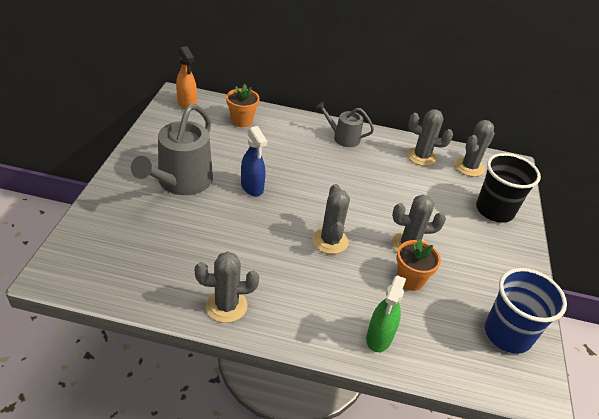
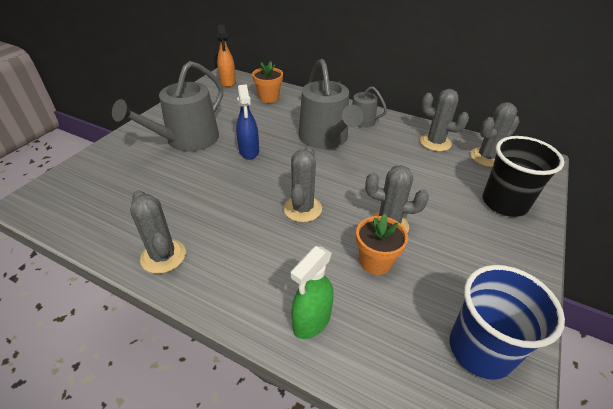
camera: 20 degrees right, 0 degrees up
(226, 306) = (163, 256): grey cactus -> grey cactus turned 45 degrees clockwise
(320, 164) = (325, 138): none -> grey watering can

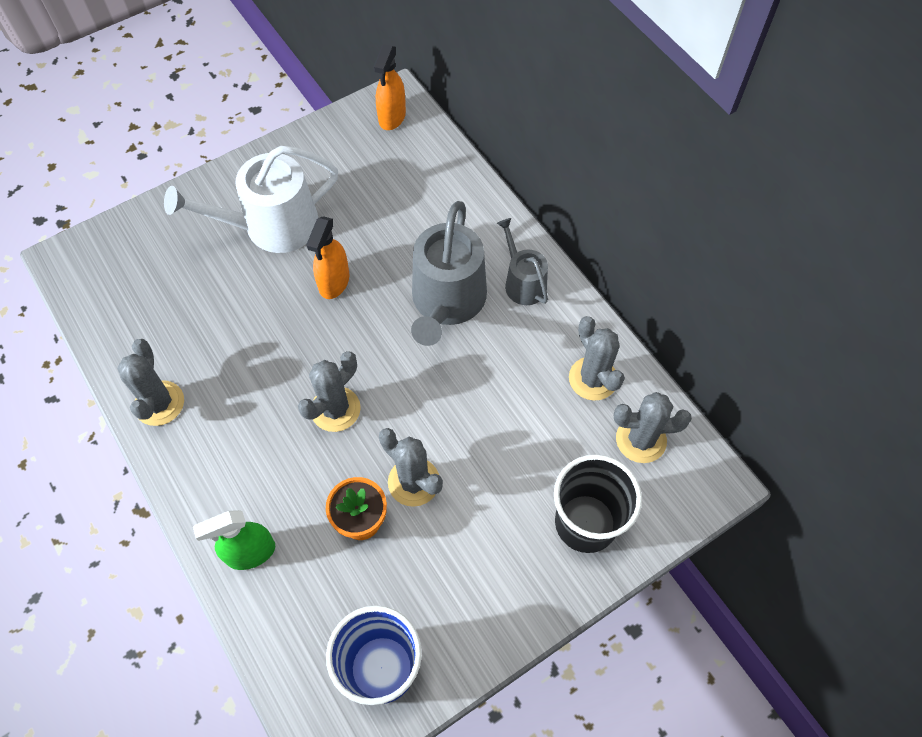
camera: 30 degrees right, 20 degrees up
(187, 140) = (272, 226): grey watering can -> white watering can
(249, 151) = (334, 282): blue spray bottle -> orange spray bottle
(268, 98) = (427, 180): orange flower pot -> none

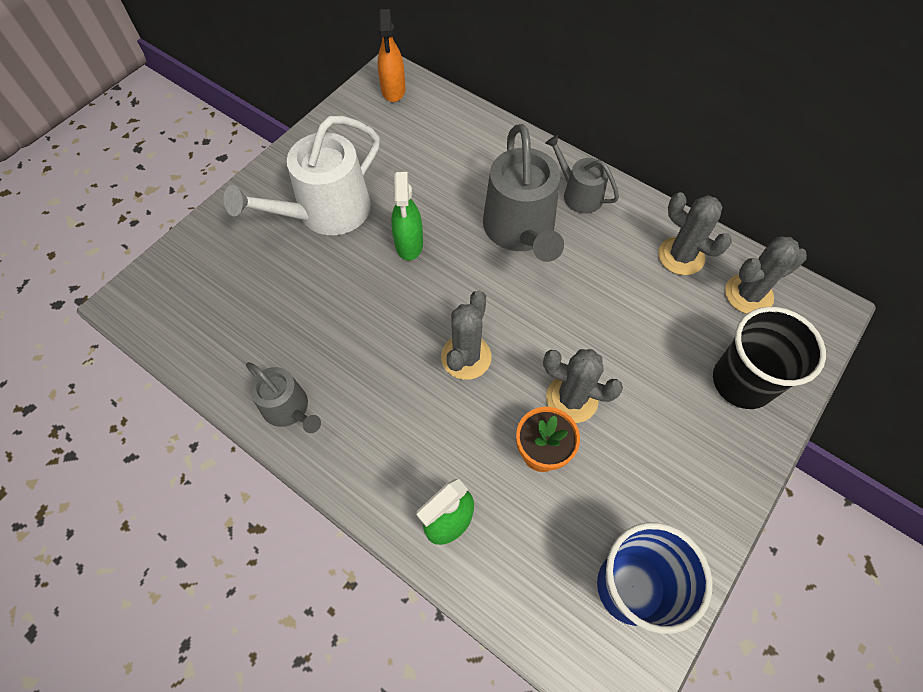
camera: 20 degrees left, 0 degrees up
(159, 403) = (289, 409): grey cactus -> grey watering can
(334, 282) = (409, 244): orange spray bottle -> green spray bottle

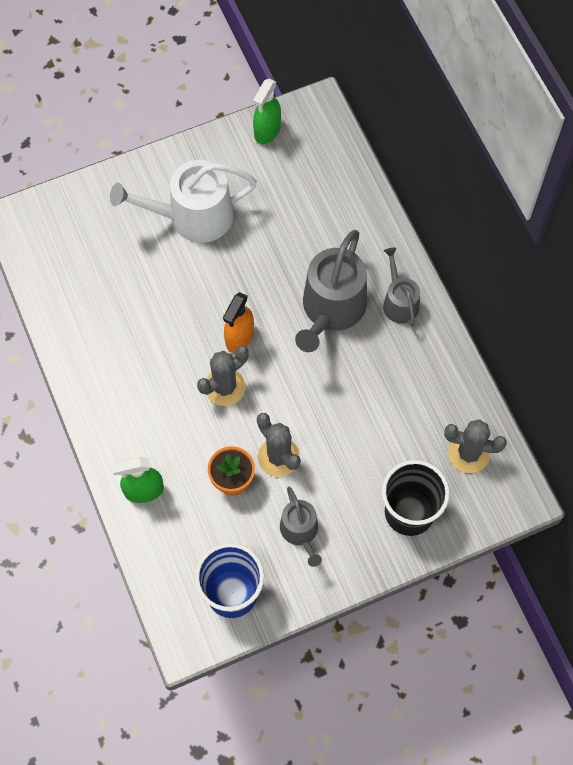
camera: 30 degrees right, 5 degrees up
(289, 409) = (83, 359): grey watering can -> grey watering can (300, 532)
(393, 90) = (312, 126): orange spray bottle -> orange spray bottle (239, 337)
(409, 244) = (238, 277): green spray bottle -> green spray bottle (267, 131)
(681, 256) = (441, 396): grey cactus -> none

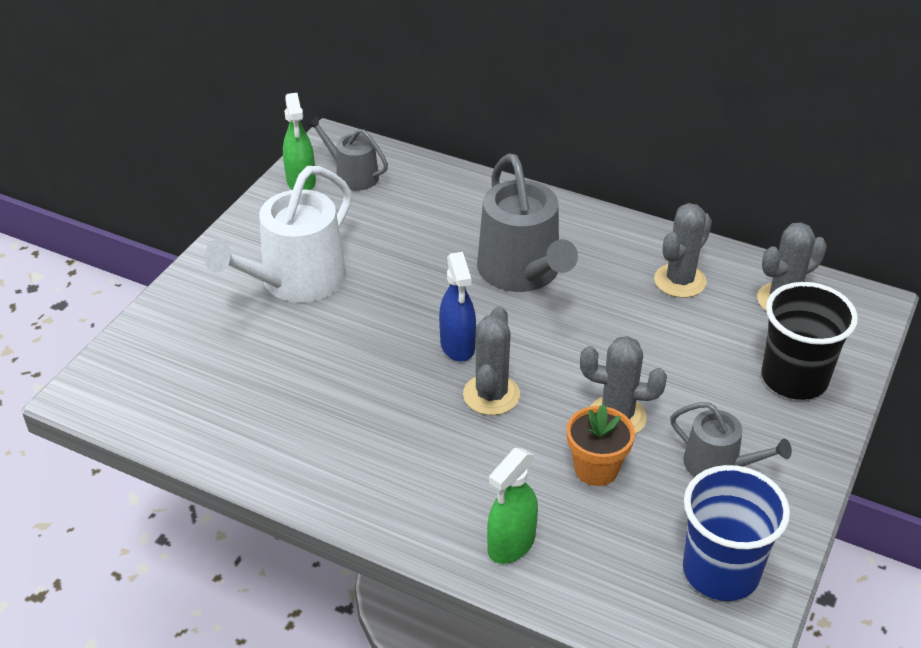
camera: 40 degrees left, 25 degrees down
(239, 337) = (457, 346): orange spray bottle -> blue spray bottle
(399, 302) = (578, 232): grey watering can -> grey watering can (352, 175)
(421, 389) = (680, 281): none -> grey cactus

